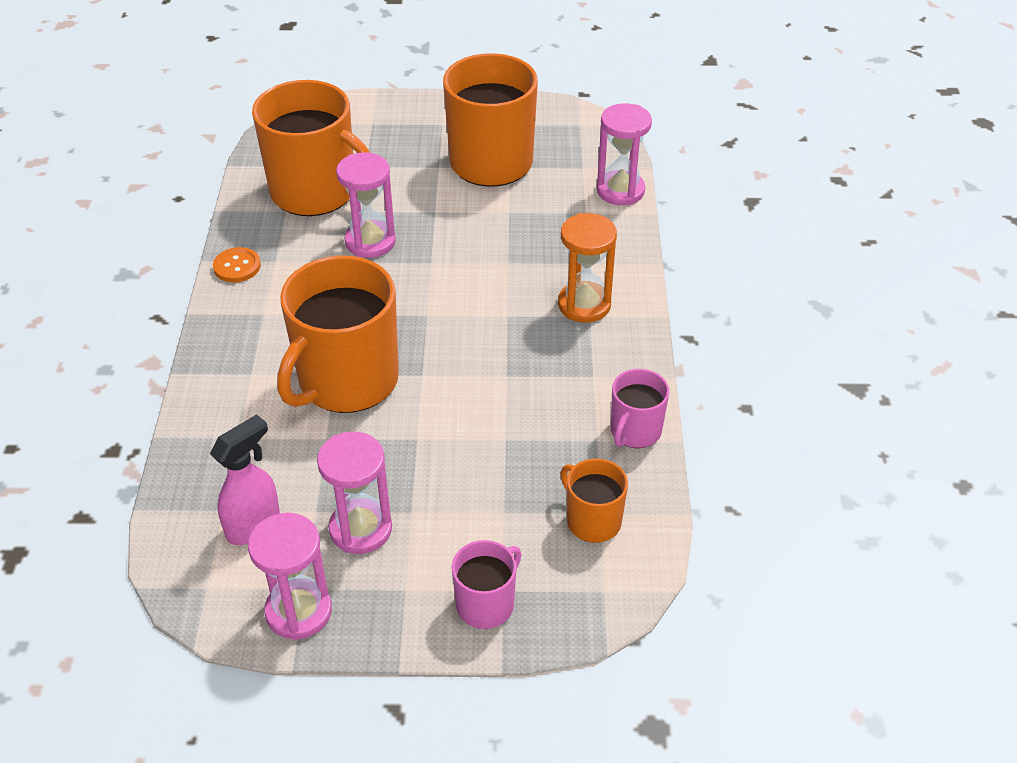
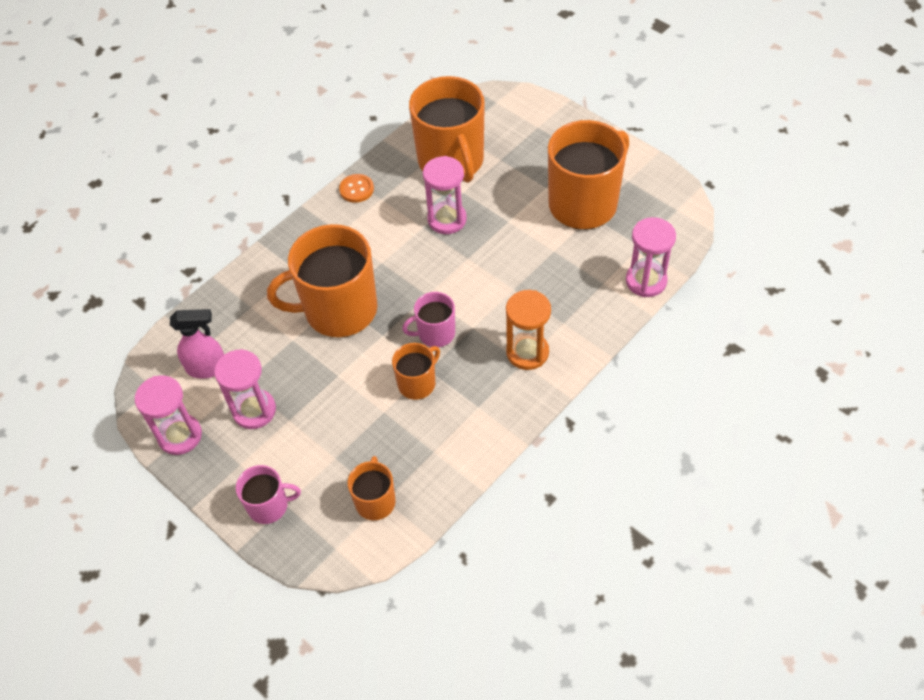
camera: 45 degrees right, 10 degrees up
(509, 394) = (417, 383): none -> orange mug
(635, 431) = (462, 462): pink mug -> pink mug (435, 333)

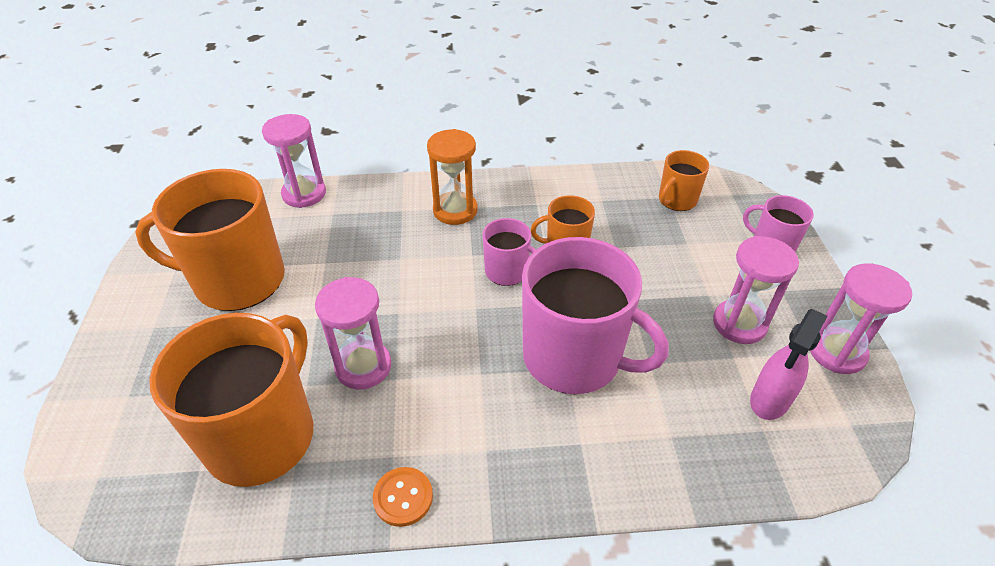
camera: 140 degrees left, 10 degrees down
(207, 368) = (769, 400): pink spray bottle -> pink spray bottle turned 90 degrees counterclockwise
(339, 310) = (574, 357): orange mug -> pink mug

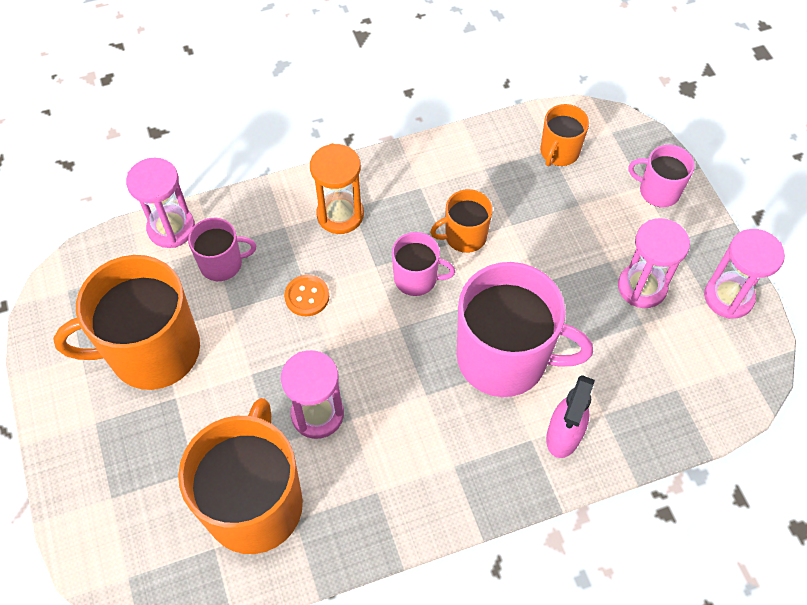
camera: 15 degrees left, 15 degrees up
(334, 227) = (222, 264): none -> pink mug
(403, 497) = (399, 525): orange button -> orange button (307, 296)
(769, 400) = (678, 360): pink spray bottle -> pink spray bottle (563, 436)

